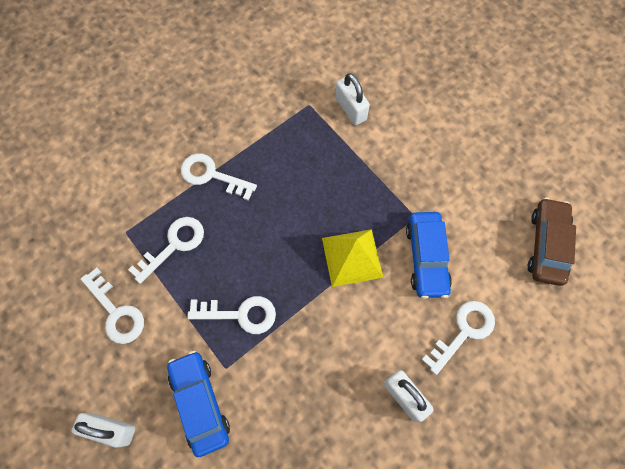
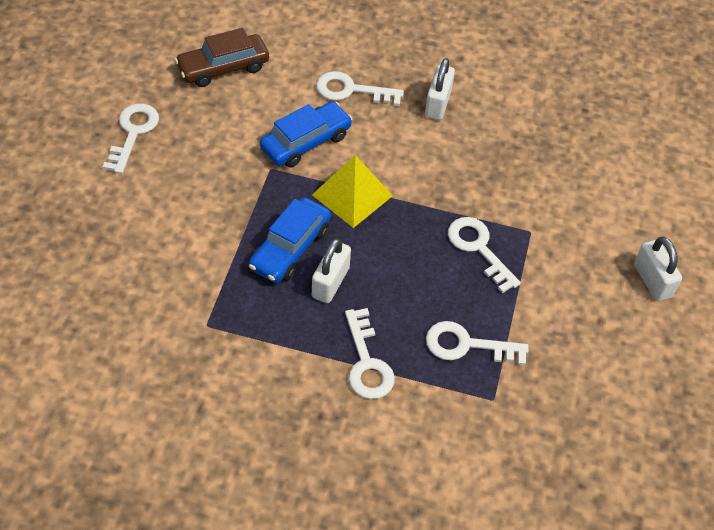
camera: 130 degrees left, 15 degrees down
(116, 312) = (568, 348): white key -> white key (133, 133)
(200, 403) = (572, 231): blue car -> blue car (290, 248)
(351, 109) = (183, 282): white padlock -> white padlock (330, 282)

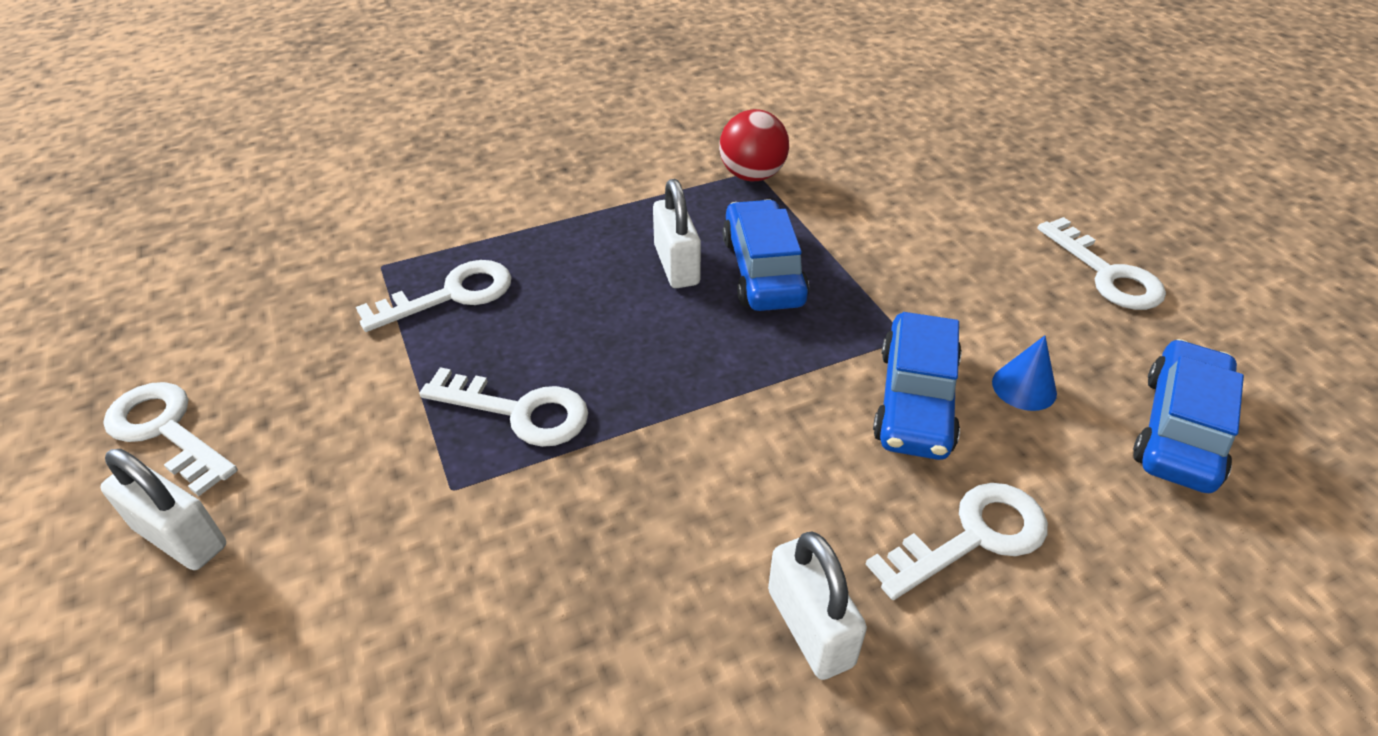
camera: 145 degrees right, 10 degrees down
(213, 321) = (752, 175): none -> red ball
(223, 68) = (1180, 429): brown car -> blue car
(255, 117) = (1024, 387): none -> blue cone
(352, 195) = (766, 371): yellow pyramid -> none
(367, 363) = (558, 223): white key -> white key (166, 431)

